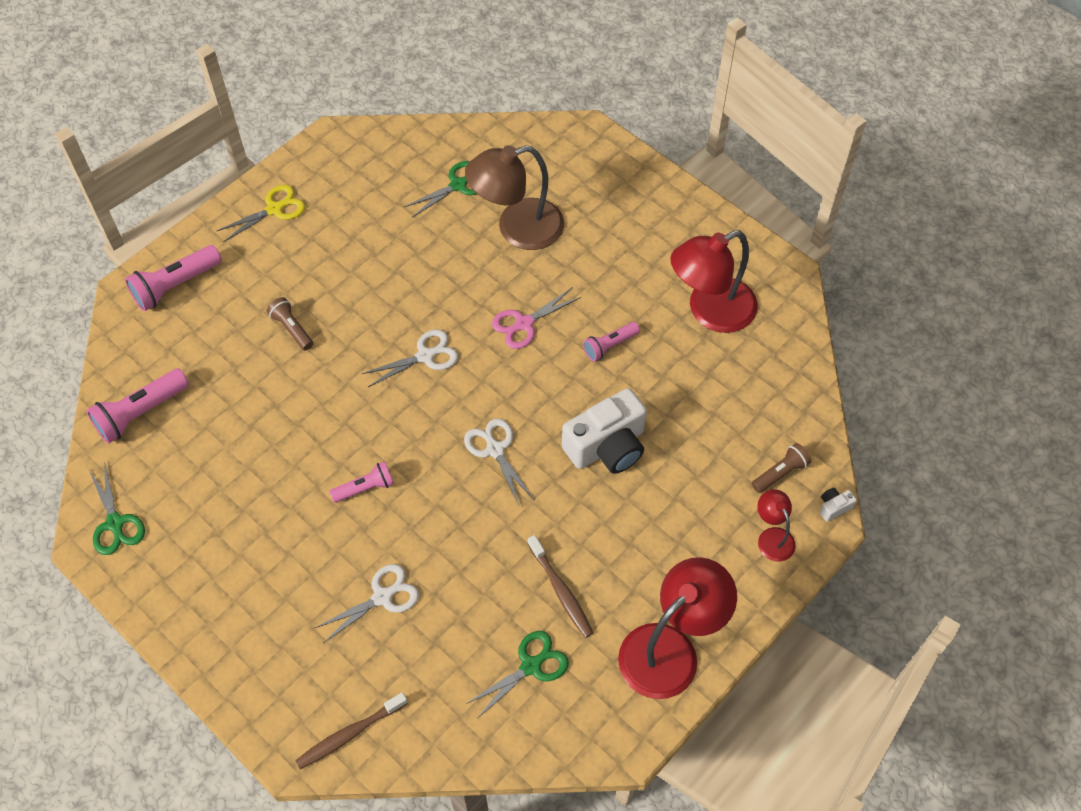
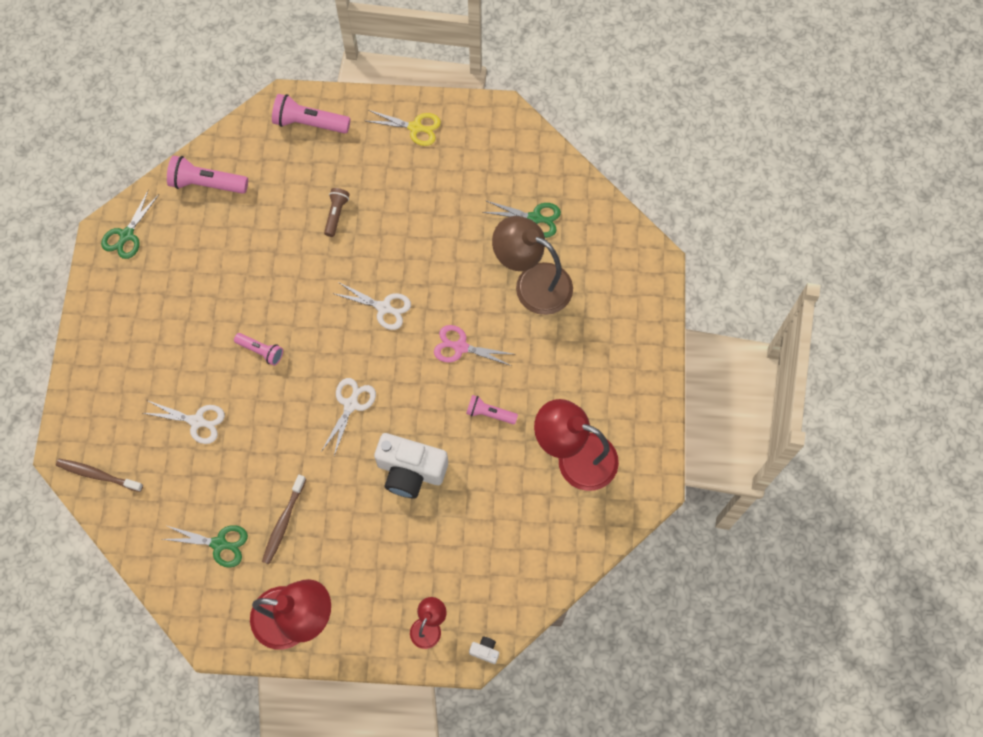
camera: 50 degrees right, 10 degrees up
(780, 473) = (483, 597): brown flashlight -> none

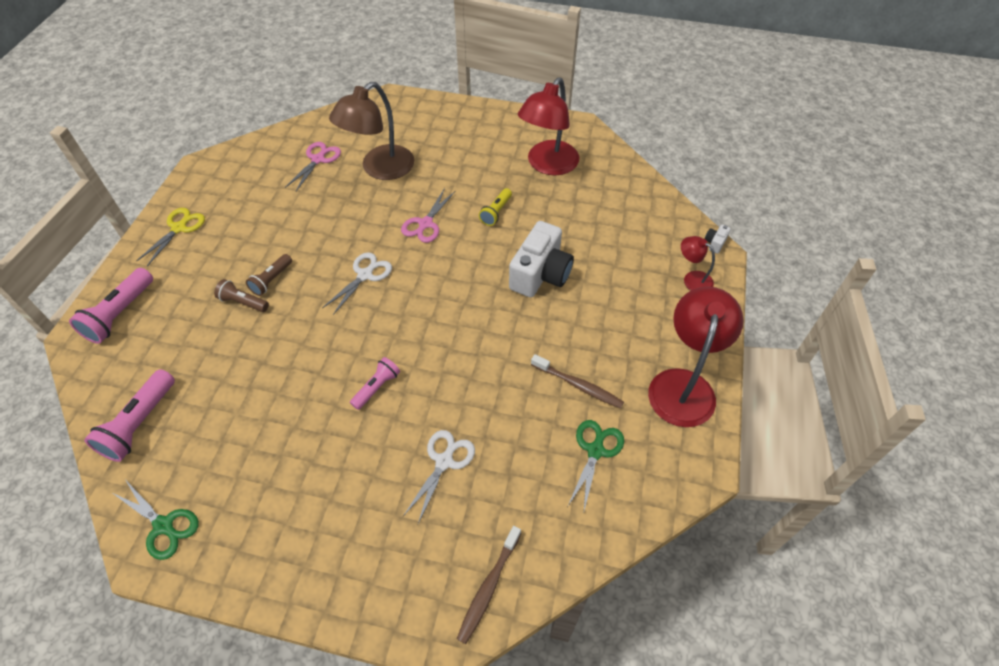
camera: 80 degrees left, 15 degrees down
(351, 404) = (460, 313): white scissors -> none
(365, 229) = (271, 280): none -> brown flashlight
(489, 413) = (496, 212): pink flashlight -> yellow flashlight
(535, 218) = (318, 159): green scissors -> pink scissors

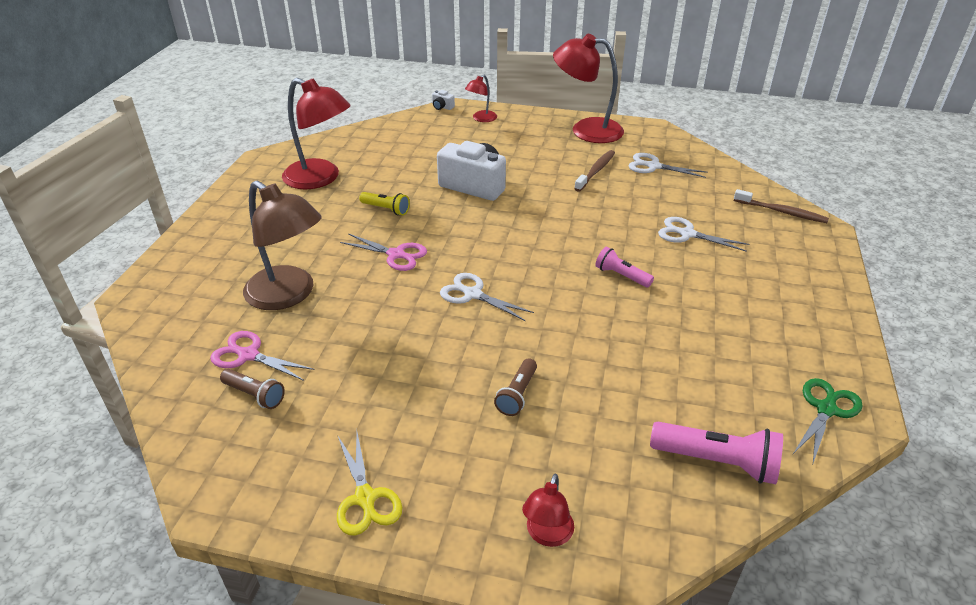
camera: 90 degrees left, 15 degrees down
(120, 314) = (547, 535): pink flashlight -> red lamp
(179, 228) = (366, 499): yellow scissors -> yellow scissors turned 135 degrees counterclockwise
(271, 280) = (479, 373): brown flashlight -> brown flashlight (255, 395)
(595, 450) = (653, 166): green scissors -> white scissors

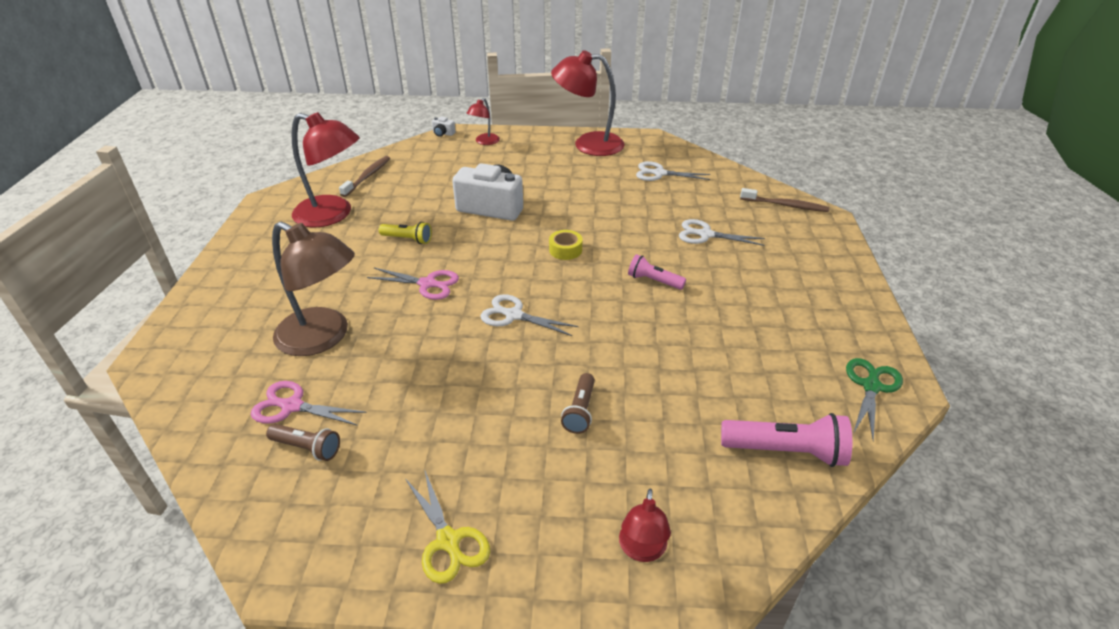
camera: 10 degrees left, 0 degrees up
(538, 235) = (565, 250): none -> yellow tape
(596, 171) = (606, 183): brown toothbrush -> brown toothbrush (367, 176)

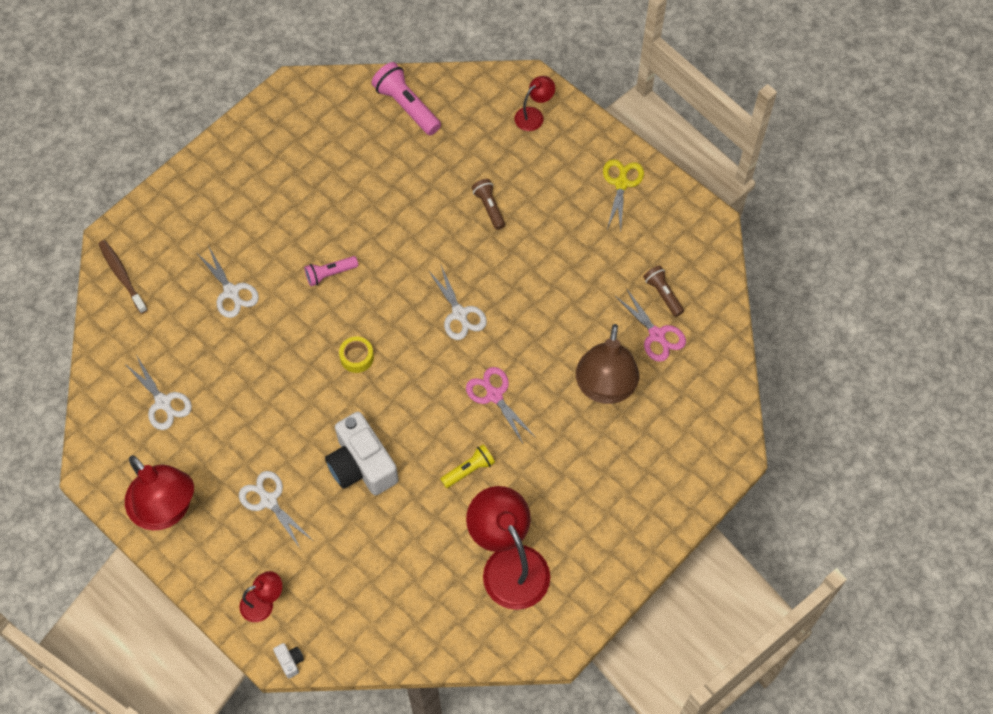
camera: 140 degrees left, 25 degrees up
(323, 337) = (605, 388): brown lamp -> brown lamp turned 150 degrees counterclockwise
(367, 176) = (434, 618): brown toothbrush -> none
(408, 239) = (469, 470): yellow flashlight -> yellow flashlight turned 90 degrees clockwise
(534, 170) = (268, 500): none -> white scissors
(580, 411) = (489, 207): brown flashlight -> brown flashlight turned 75 degrees counterclockwise
(653, 281) = (330, 274): pink flashlight -> pink flashlight turned 90 degrees clockwise
(871, 386) = (307, 103): green scissors -> none

